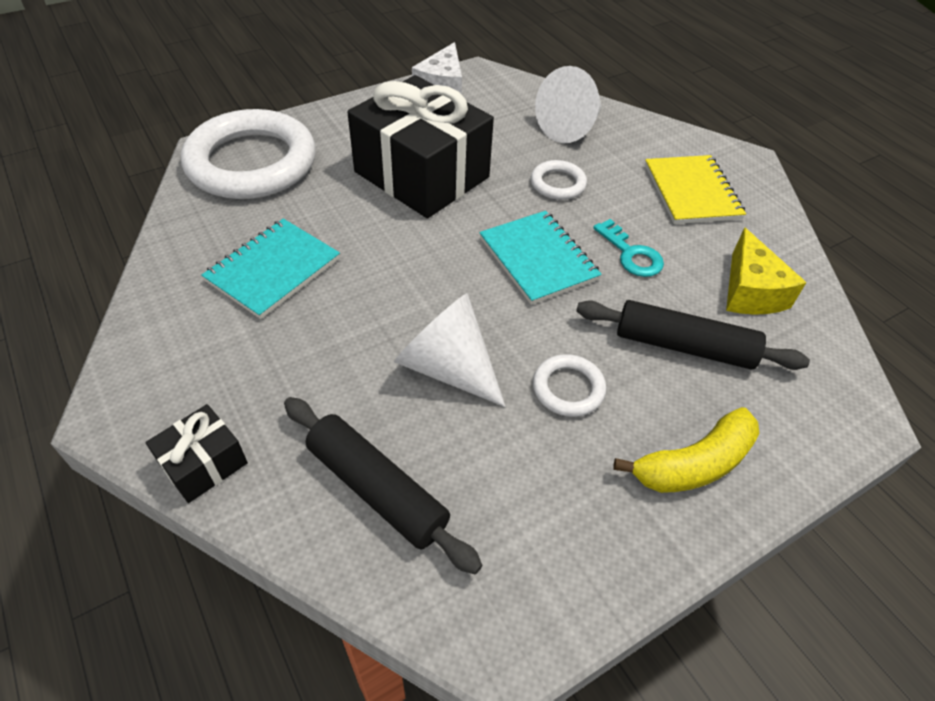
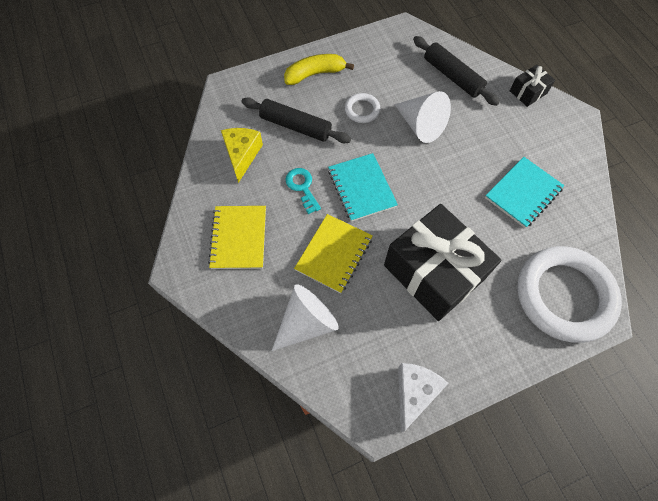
camera: 170 degrees left, 15 degrees up
(557, 184) = (334, 254): white ring -> yellow notebook

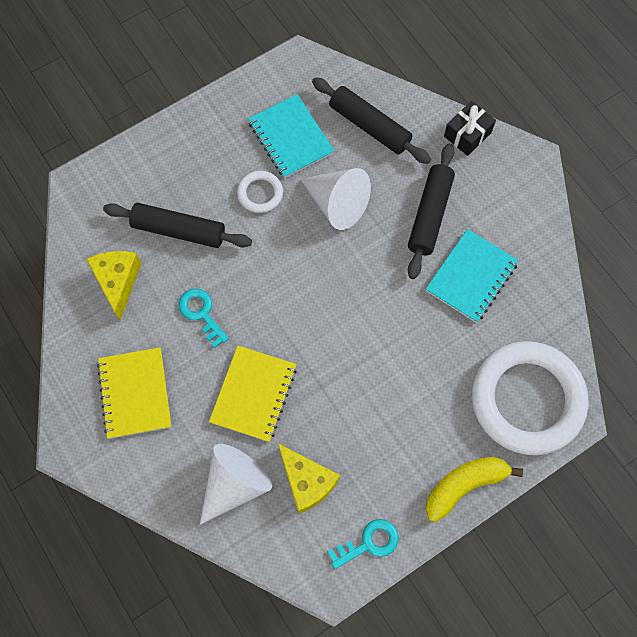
camera: 10 degrees left, 5 degrees up
(315, 74) = (191, 150): yellow banana -> yellow banana (464, 485)
(361, 188) = (274, 303): turquoise notebook -> turquoise notebook (290, 138)
(367, 331) = (307, 481): none -> yellow cheese
(414, 393) = (368, 543): white cheese -> turquoise key
(434, 272) = (375, 396): black gift -> none
(493, 143) = (430, 215): none -> black rolling pin

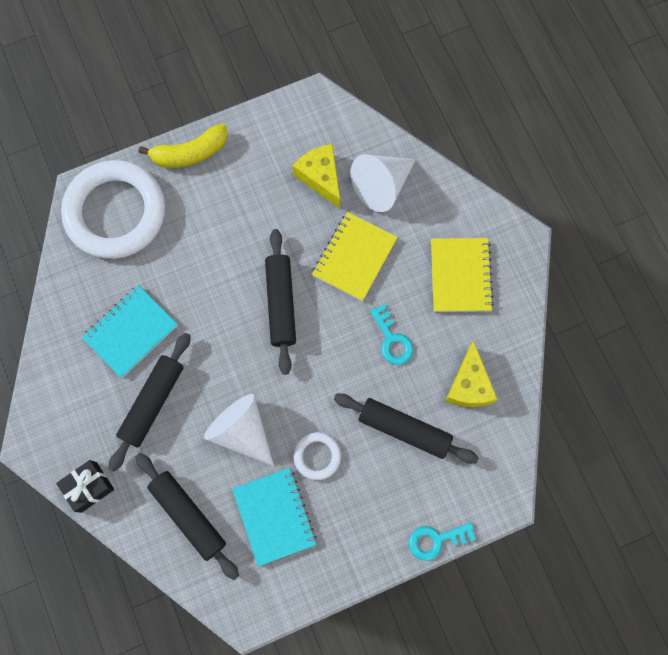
camera: 170 degrees left, 5 degrees up
(324, 331) = (281, 303): none -> black rolling pin
(368, 543) = (279, 123): turquoise key -> turquoise key (436, 540)

